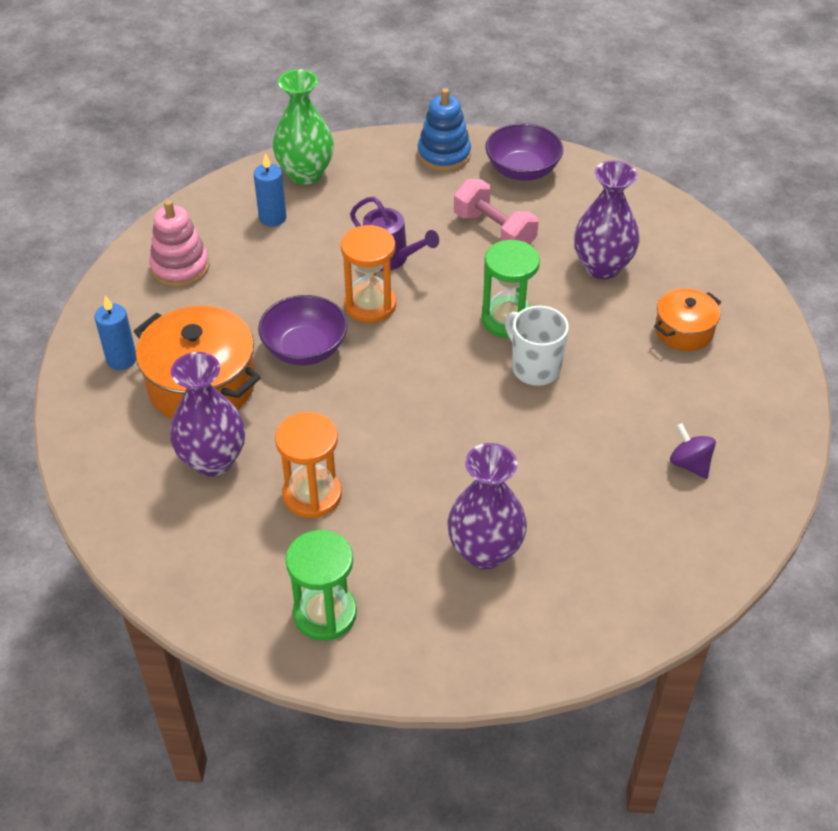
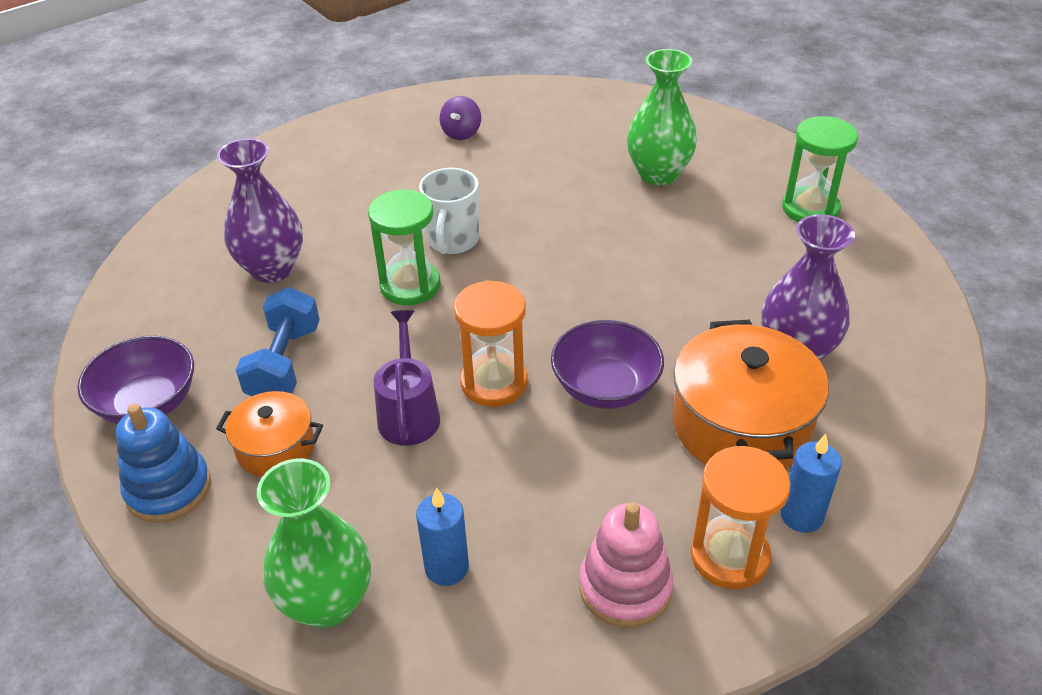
camera: 130 degrees left, 5 degrees down
(312, 495) = (738, 276): orange hourglass -> orange hourglass (729, 556)
(485, 551) = (658, 174): purple vase -> green vase
(494, 231) = (284, 364): pink dumbbell -> blue dumbbell
(683, 331) = (316, 191): orange pot -> orange pot (276, 448)

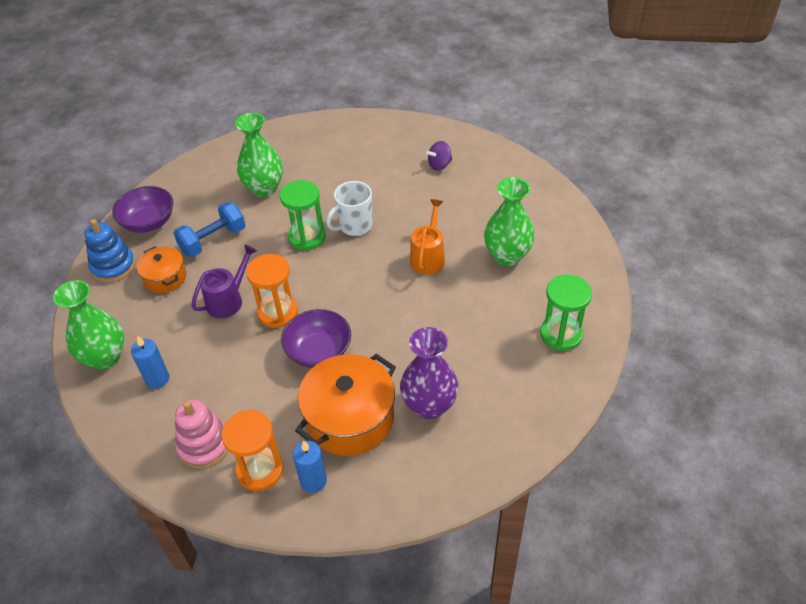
camera: 45 degrees right, 5 degrees up
(272, 269) = (264, 188): purple vase -> green vase
(582, 221) = (428, 257): none -> orange watering can

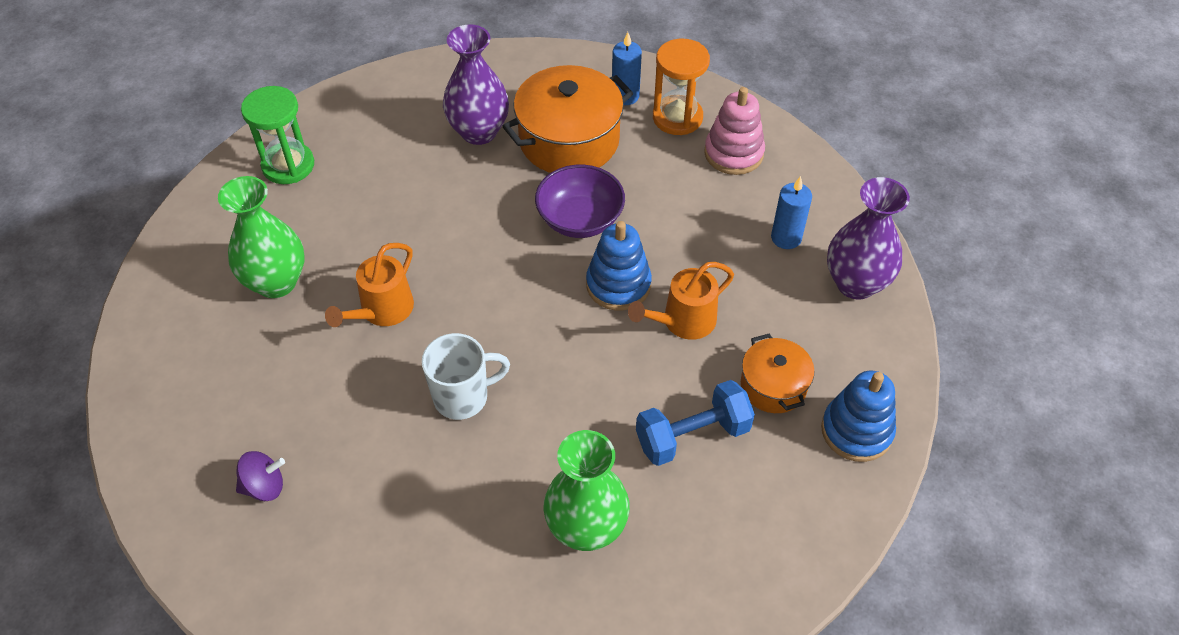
camera: 165 degrees left, 5 degrees up
(105, 357) = (855, 283): green vase -> purple vase
(148, 222) = (800, 509): purple bowl -> none
(228, 300) = (683, 322): purple watering can -> orange watering can
(278, 312) = (618, 285): orange hourglass -> blue stacking toy
(307, 237) = (543, 398): green hourglass -> none

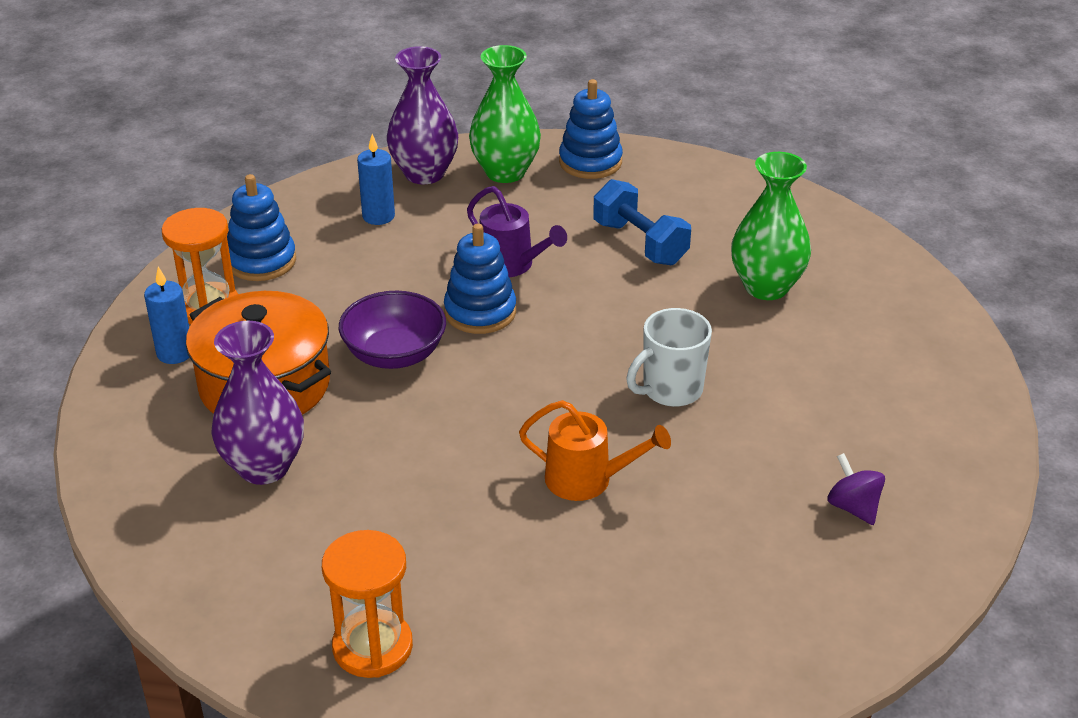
camera: 105 degrees left, 15 degrees down
(276, 282) = (583, 589): green vase -> green vase (505, 172)
(288, 165) = (372, 647): green hourglass -> orange hourglass
(463, 397) = (670, 390): white mug -> white mug turned 90 degrees counterclockwise
(683, 322) = (511, 265): orange watering can -> purple watering can
(733, 153) = (261, 261): pink stacking toy -> blue stacking toy
(773, 386) = (564, 206): orange pot -> none

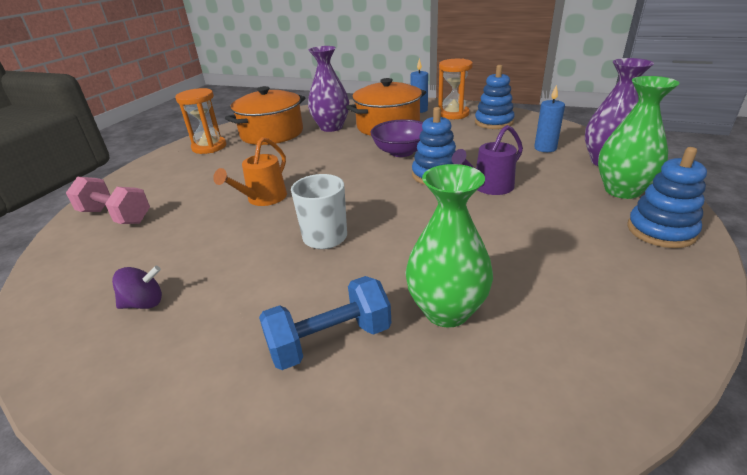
camera: 105 degrees right, 5 degrees down
(293, 558) = (272, 133): none -> orange pot
(640, 243) = (522, 244): blue dumbbell -> blue dumbbell (330, 341)
(687, 654) = (115, 216): none -> pink dumbbell

